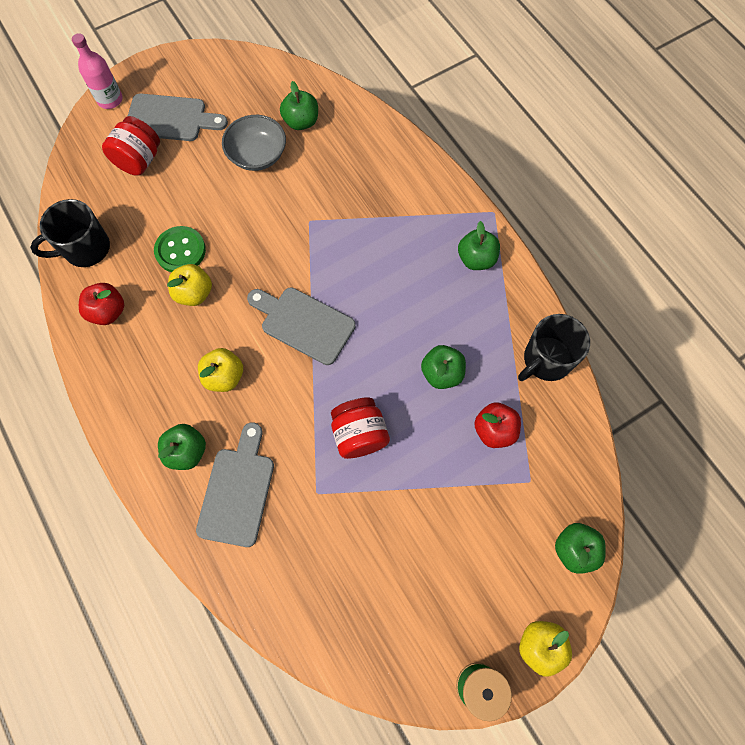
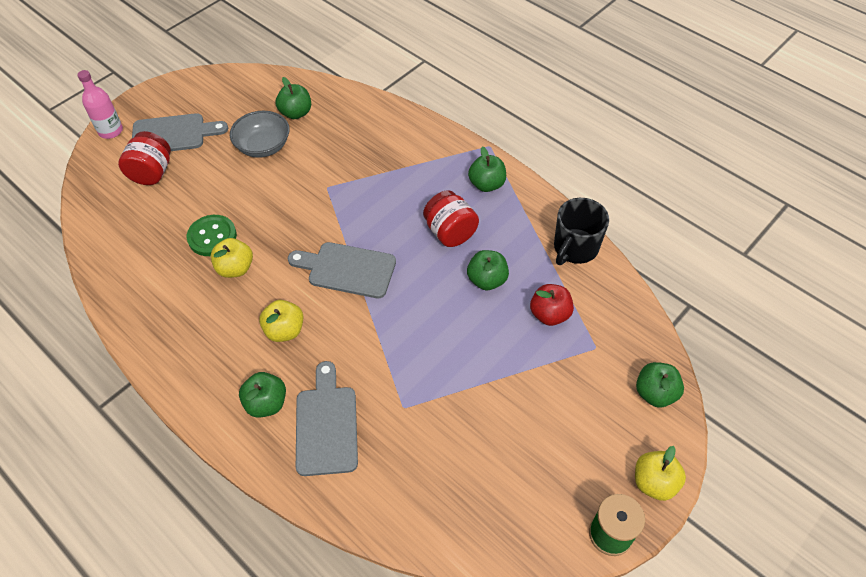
camera: 15 degrees left, 15 degrees down
(85, 249) = (118, 255): black mug -> none
(108, 312) = (154, 303): red apple -> none
(359, 434) = (428, 348): red jar -> red jar (450, 232)

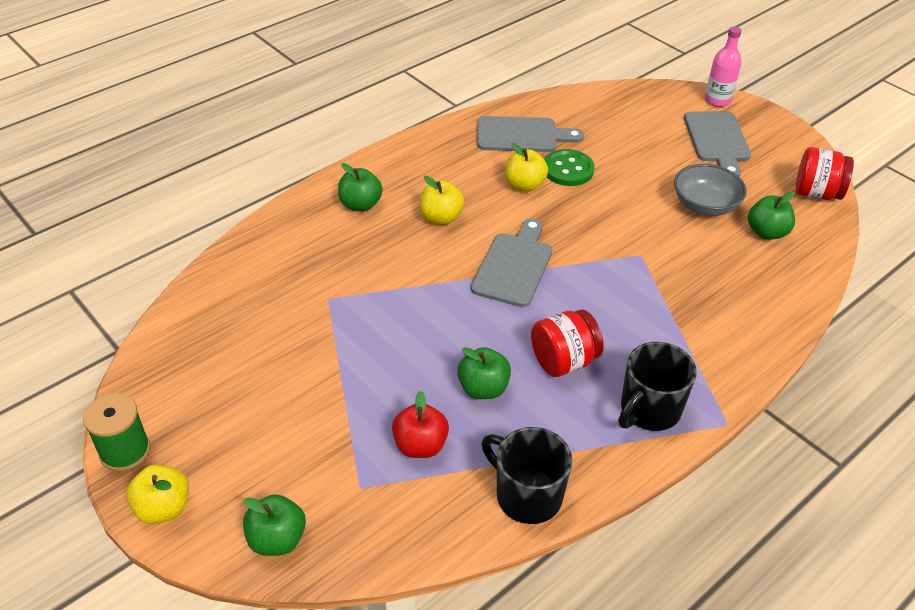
camera: 95 degrees right, 10 degrees down
(152, 173) = (658, 128): red jar -> red jar (816, 193)
(326, 425) = (326, 243): grey cutting board -> grey cutting board (522, 135)
(486, 184) = (649, 410): green apple -> black mug

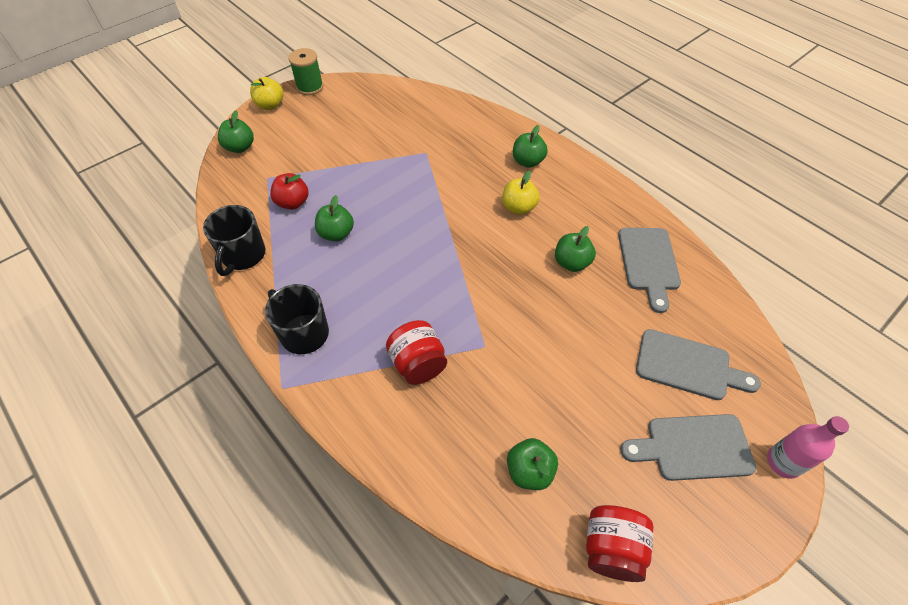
camera: 90 degrees right, 10 degrees up
(514, 266) = (464, 253): grey cutting board -> grey cutting board (688, 366)
(524, 185) = (571, 263): yellow apple -> green apple
(527, 495) = (243, 255): black mug -> black mug turned 150 degrees clockwise
(563, 361) = (358, 281): red jar -> red jar (418, 364)
(568, 169) = (602, 297): green button -> none
(704, 205) = (567, 414): grey bowl -> none

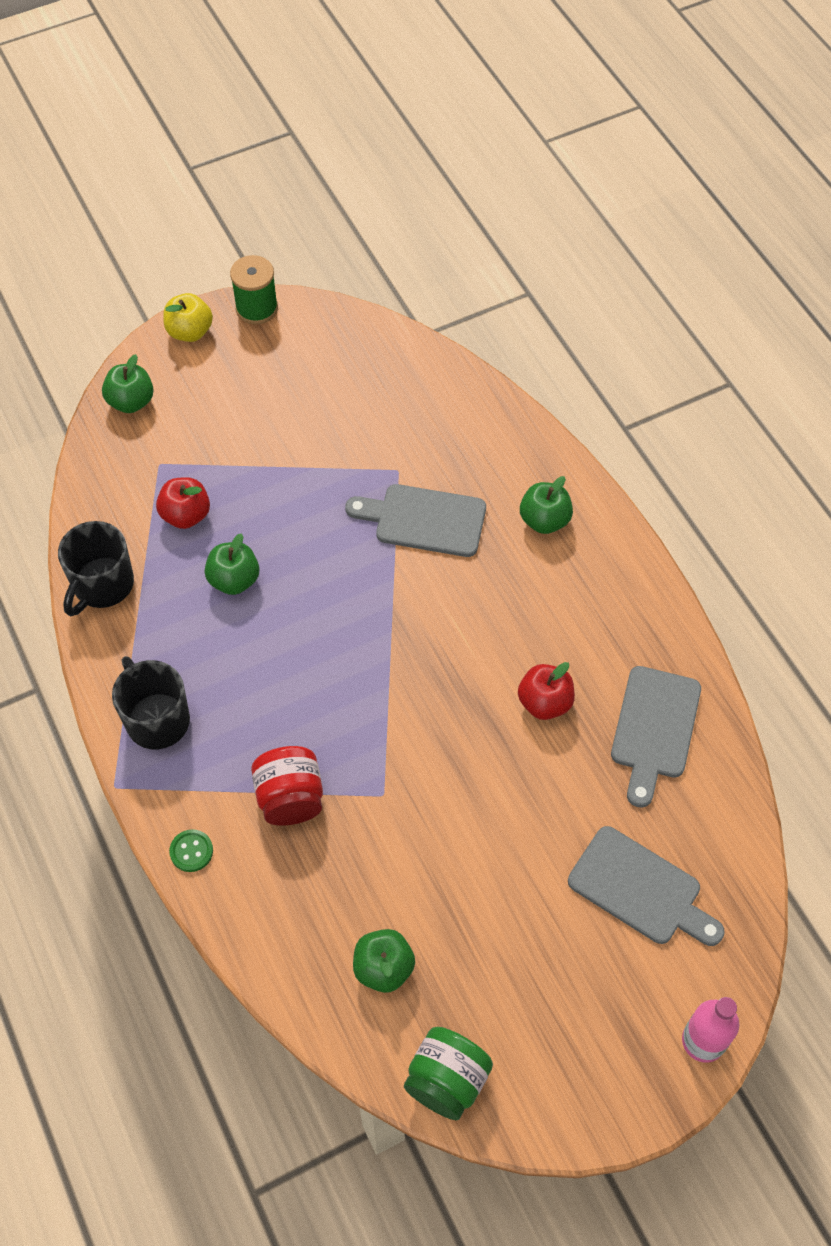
camera: 15 degrees right, 5 degrees up
(354, 420) = (191, 851): none -> green button
(518, 208) = (502, 596): yellow apple -> none
(571, 263) = (544, 702): green apple -> red apple
(611, 549) = (446, 1081): red jar -> green jar
(693, 447) = (597, 993): grey cutting board -> grey cutting board (424, 520)

